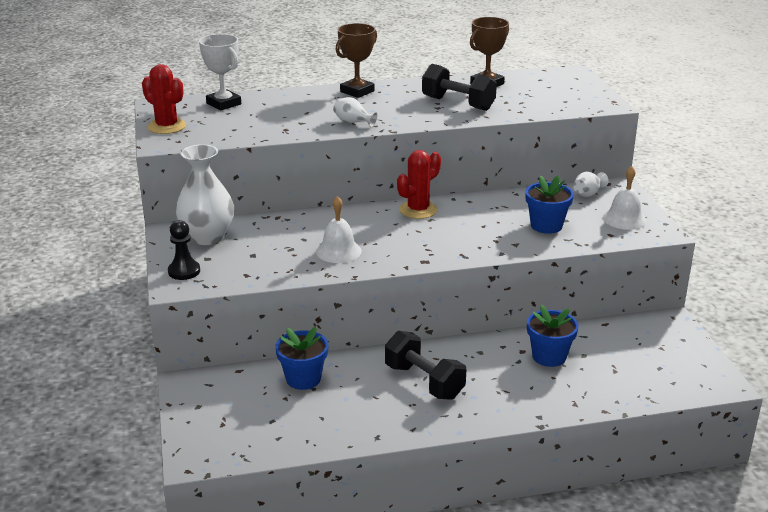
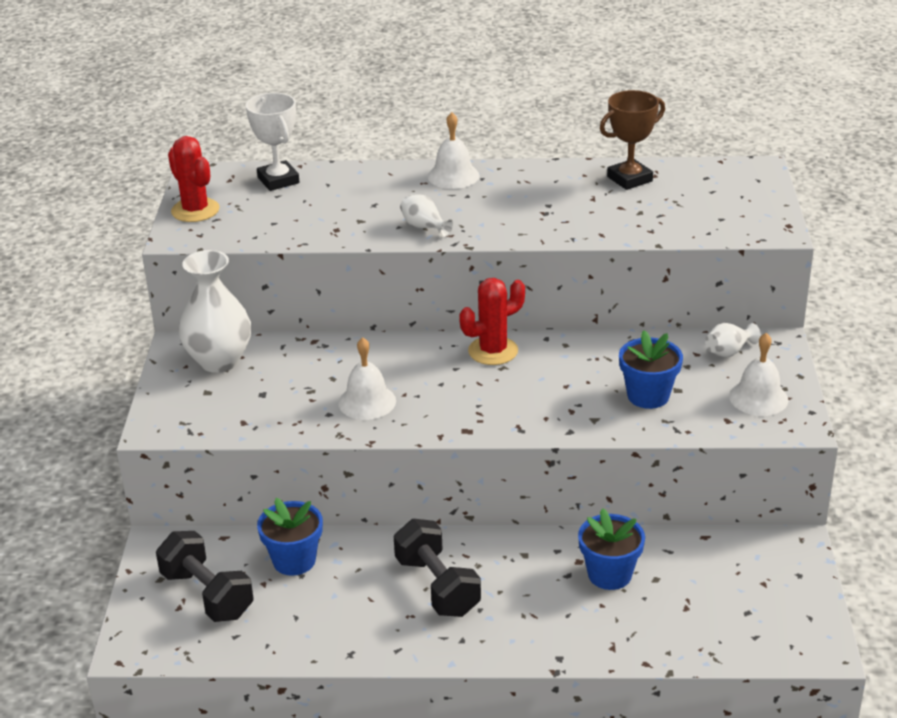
camera: 15 degrees right, 5 degrees up
(184, 271) = (173, 407): black pawn -> none
(357, 91) = (453, 176): brown trophy -> white bell
(458, 103) = (574, 209): black dumbbell -> black dumbbell (207, 594)

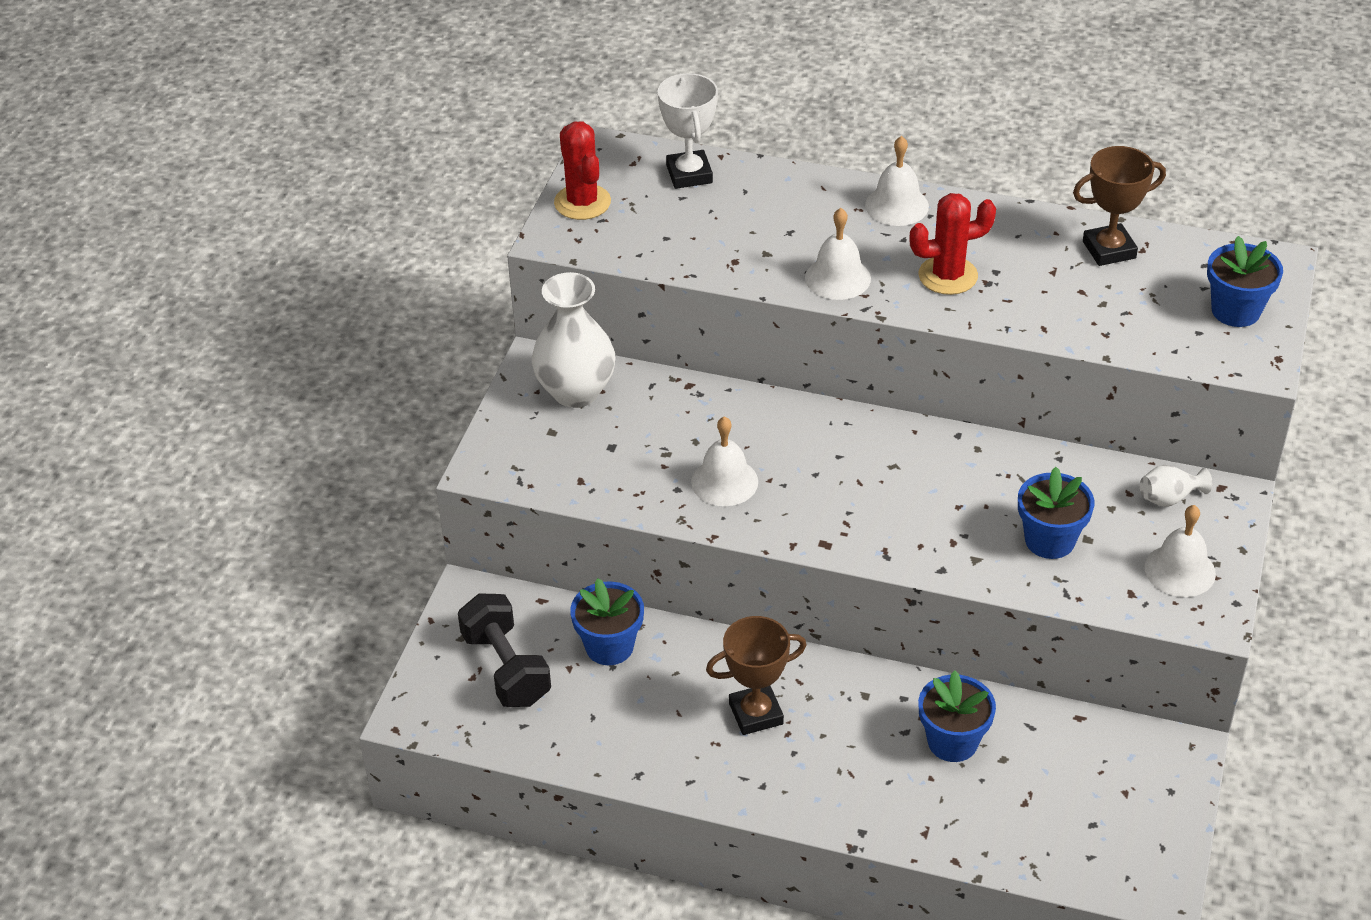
camera: 15 degrees right, 10 degrees up
(424, 227) = (837, 278): white vase -> white bell
(437, 586) = (756, 714): black dumbbell -> brown trophy
(493, 351) = (889, 441): red cactus -> red cactus (948, 276)
(742, 201) = (1235, 311): none -> blue flower pot

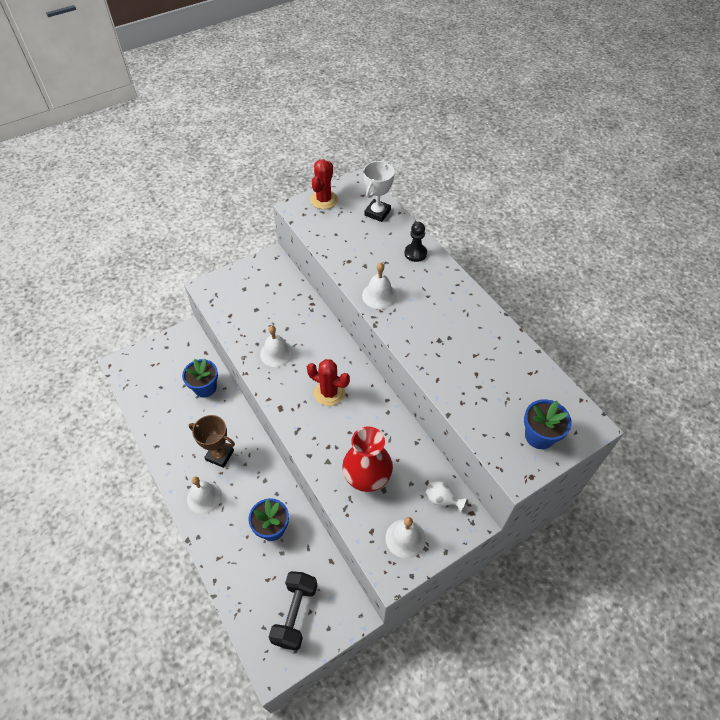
camera: 40 degrees right, 10 degrees up
(506, 668) = (165, 370): black dumbbell -> black dumbbell (295, 614)
(576, 391) = (270, 278): white vase -> none
(816, 196) = (415, 253): none -> black pawn
(897, 205) = (443, 279): white bell -> white bell (204, 497)
(948, 276) = (425, 325): red cactus -> red cactus (329, 393)
(1049, 540) = (367, 477): blue flower pot -> red vase
(1109, 250) = (514, 362): brown trophy -> none

